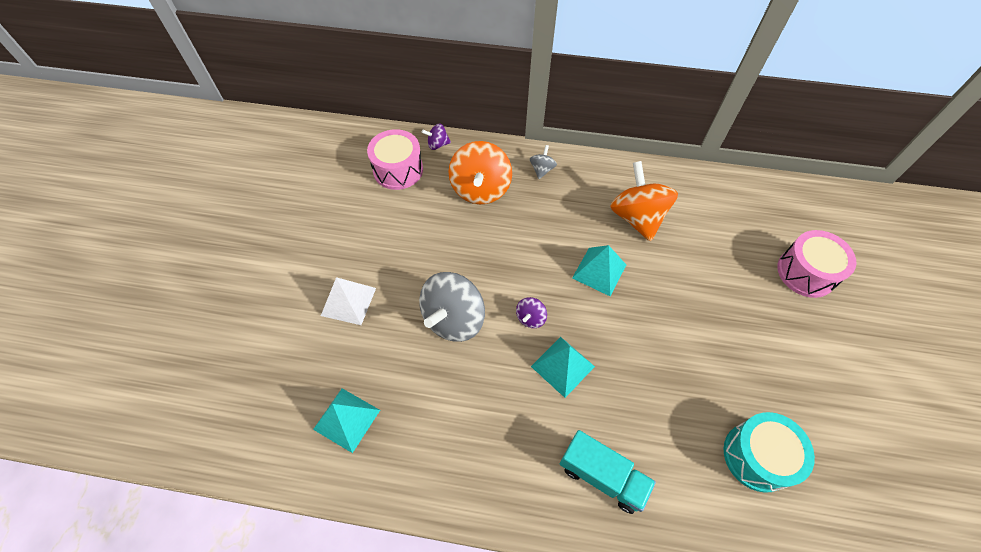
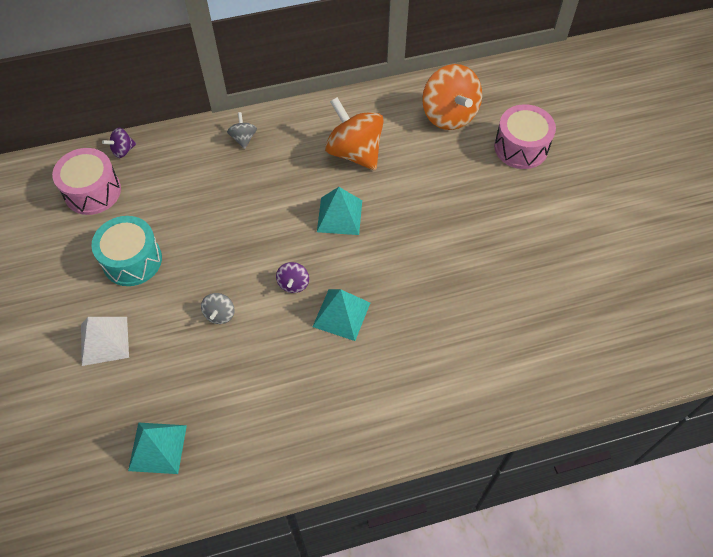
camera: 25 degrees left, 0 degrees up
(453, 319) = (220, 314): grey spinning top -> grey spinning top, size x0.46
(480, 189) = (189, 180): orange spinning top -> orange spinning top (449, 115)
(602, 476) = (414, 391): turquoise truck -> none
(757, 456) = (535, 319): turquoise drum -> turquoise drum (132, 260)

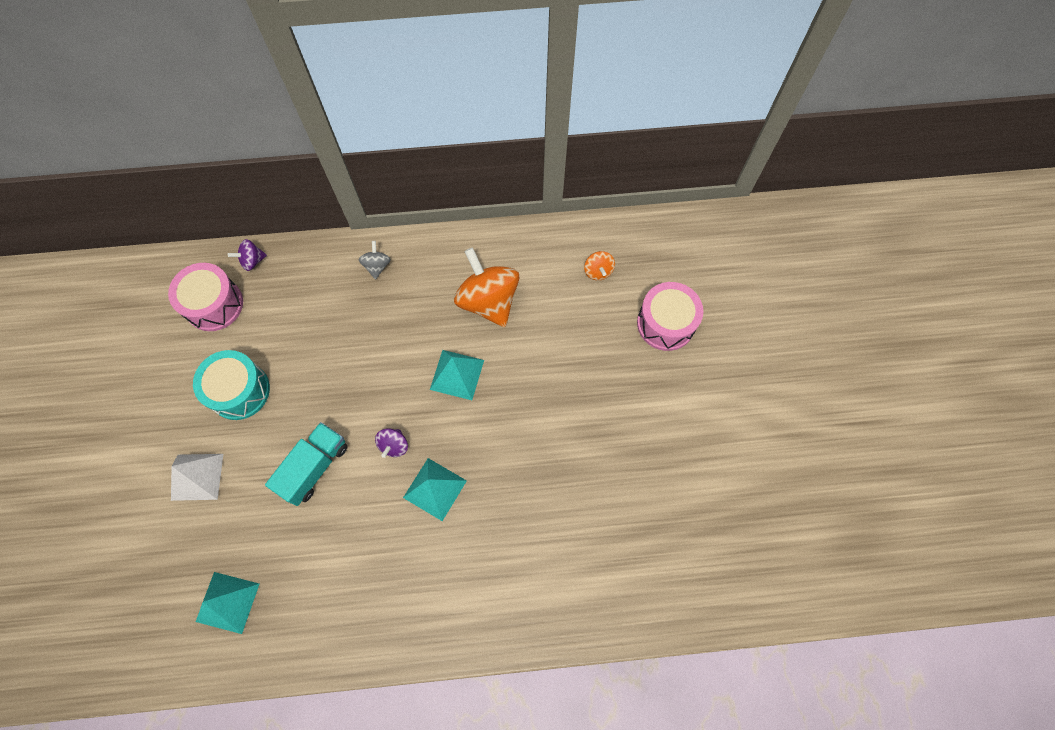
camera: 10 degrees right, 10 degrees up
(220, 314) = (314, 467): grey spinning top -> turquoise truck
(449, 115) = (598, 271): orange spinning top -> orange spinning top, size x0.46

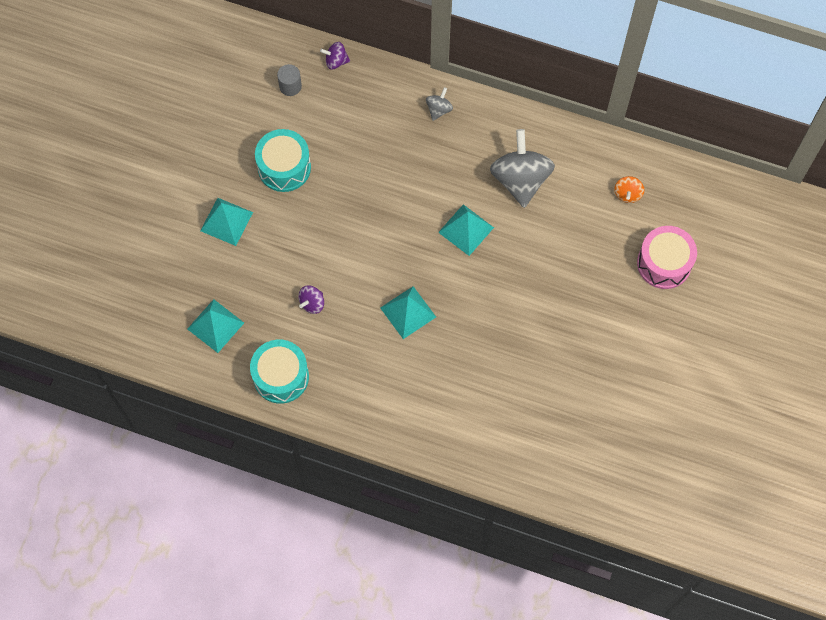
camera: 25 degrees right, 0 degrees up
(197, 477) = (226, 221): white pyramid -> turquoise pyramid
(214, 304) = (290, 86): pink drum -> grey cylinder
(314, 467) = (320, 254): turquoise truck -> none
(325, 628) = (281, 376): none -> turquoise drum
(394, 445) = (390, 264): purple spinning top -> purple spinning top (312, 303)
(488, 301) = (520, 179): orange spinning top -> grey spinning top

